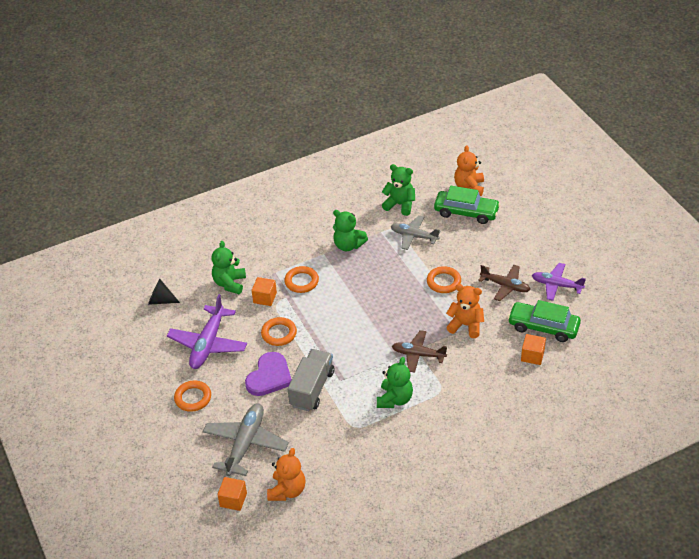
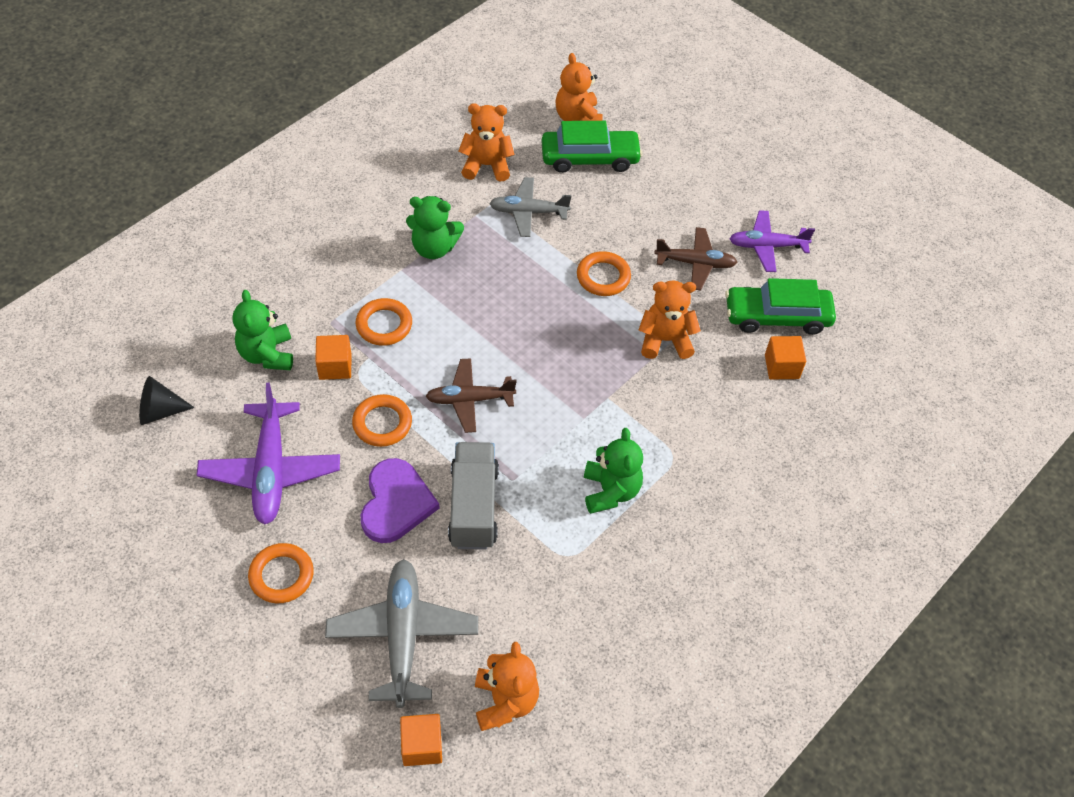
camera: 25 degrees left, 10 degrees up
(400, 205) = (486, 165): green teddy bear -> orange teddy bear
(418, 355) = (615, 406): brown plane -> brown plane (469, 400)

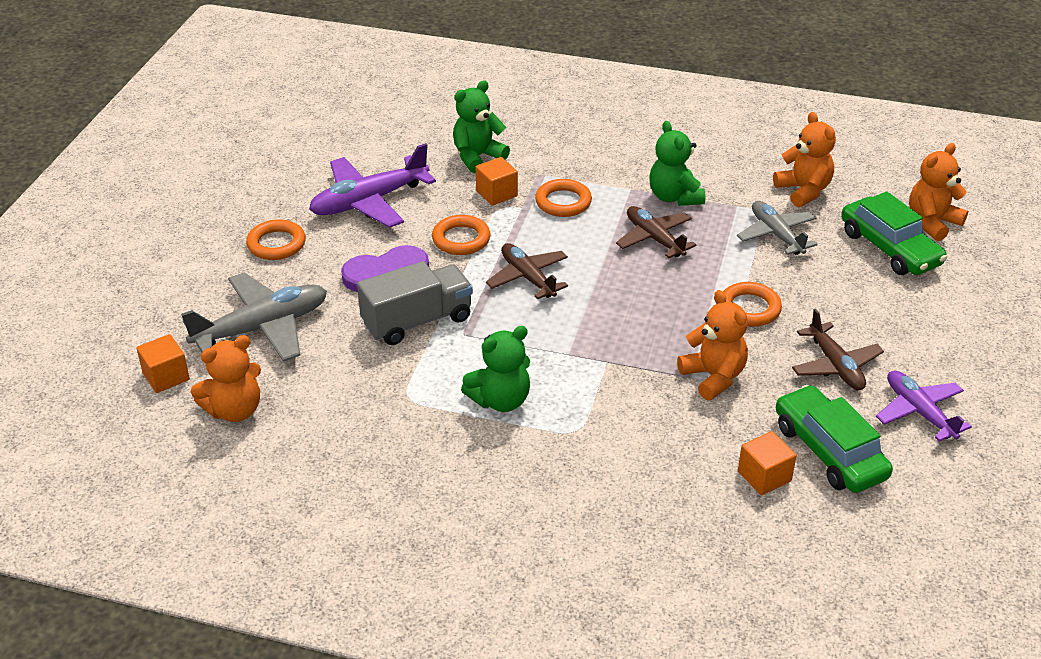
camera: 65 degrees right, 15 degrees down
(159, 411) = (381, 130): black cone -> none
(478, 289) = (654, 238): none -> brown plane

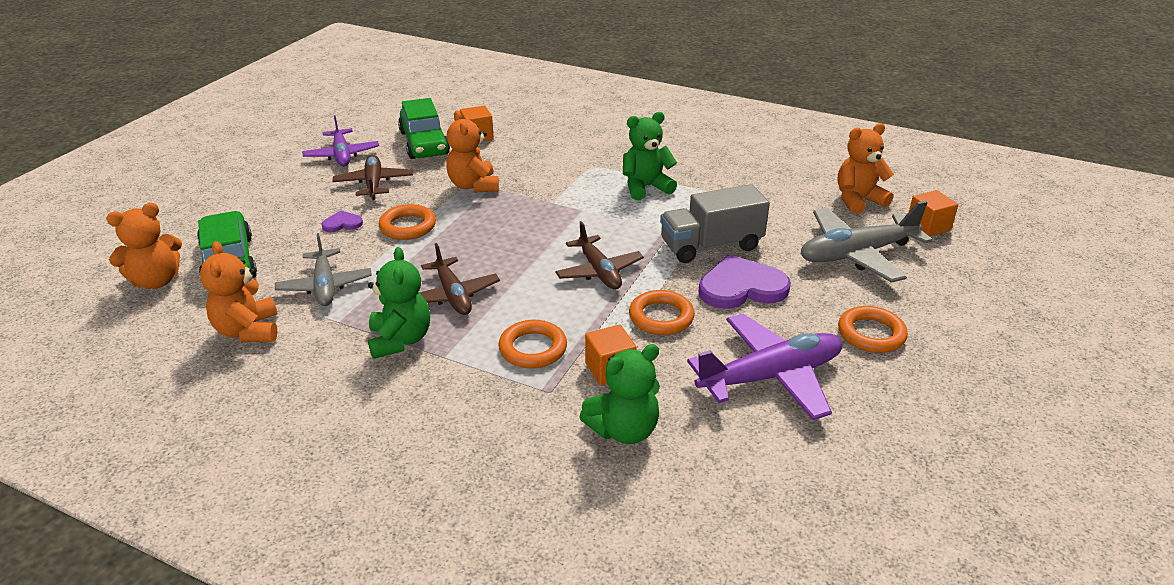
camera: 170 degrees left, 5 degrees down
(821, 304) = (342, 223): none -> purple heart

